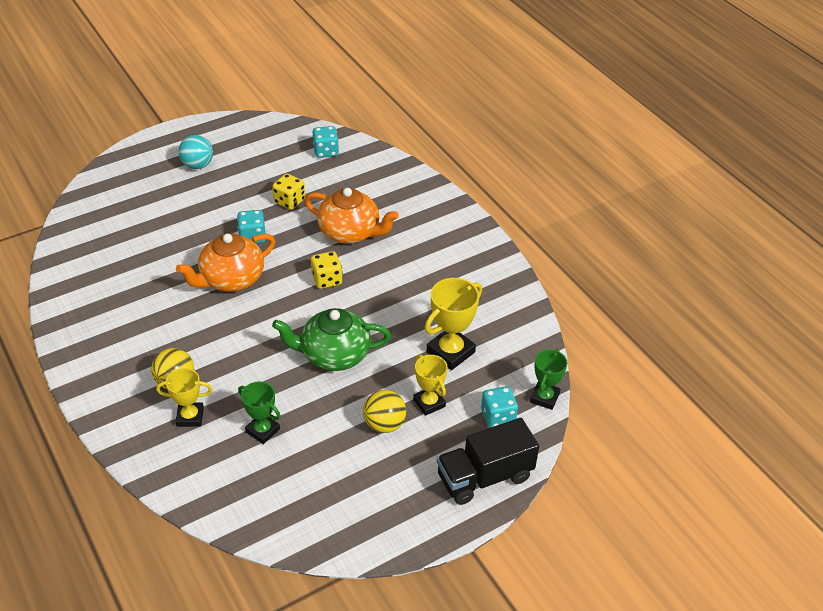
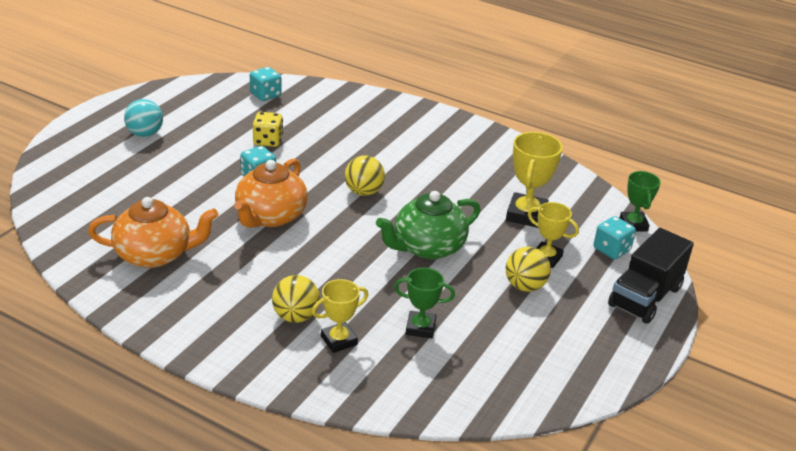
camera: 30 degrees left, 10 degrees down
(327, 280) = (363, 192): yellow dice -> yellow ball
(350, 232) = (349, 150): orange teapot -> orange teapot (155, 255)

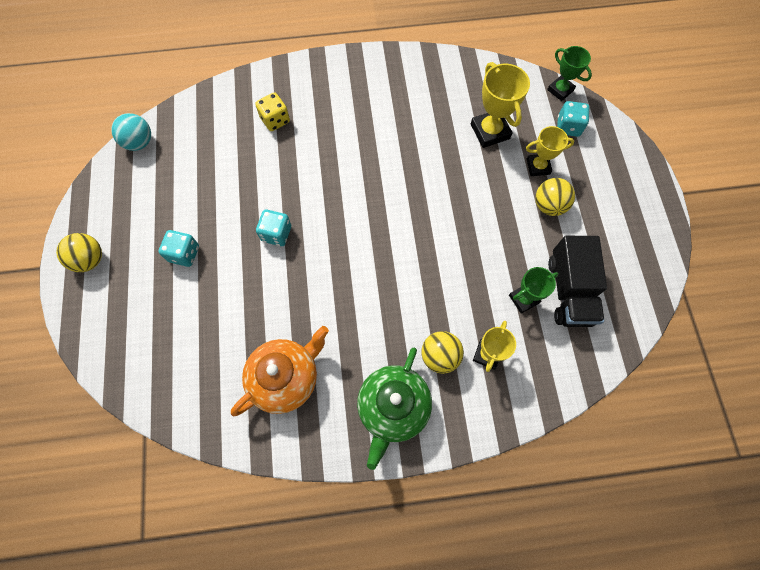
camera: 35 degrees left, 35 degrees up
(145, 134) = (138, 252): turquoise ball -> turquoise ball (139, 142)
(265, 95) = (187, 132): turquoise dice -> turquoise dice (184, 254)
(268, 141) = (242, 186): yellow dice -> yellow dice (275, 120)
(270, 216) = (326, 270): orange teapot -> none
(363, 192) = (365, 191): yellow ball -> yellow ball (90, 260)
(427, 247) = (458, 216): green teapot -> green teapot (393, 407)
(645, 297) = (622, 158): black truck -> black truck (569, 291)

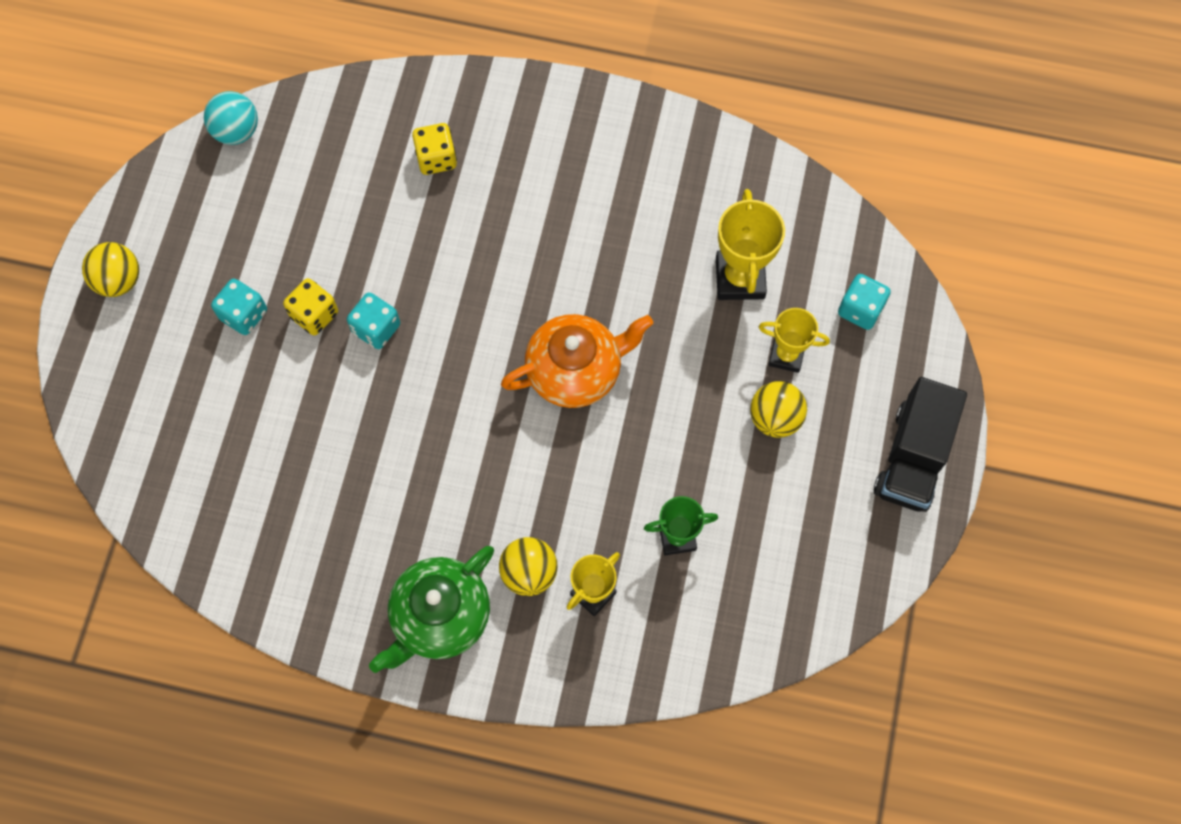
camera: 20 degrees right, 0 degrees up
(232, 238) = (314, 315): none -> yellow dice
(286, 377) = (317, 528): orange teapot -> orange teapot (576, 371)
(560, 90) = (876, 248): green trophy -> none
(569, 291) = (746, 548): black truck -> black truck (912, 457)

